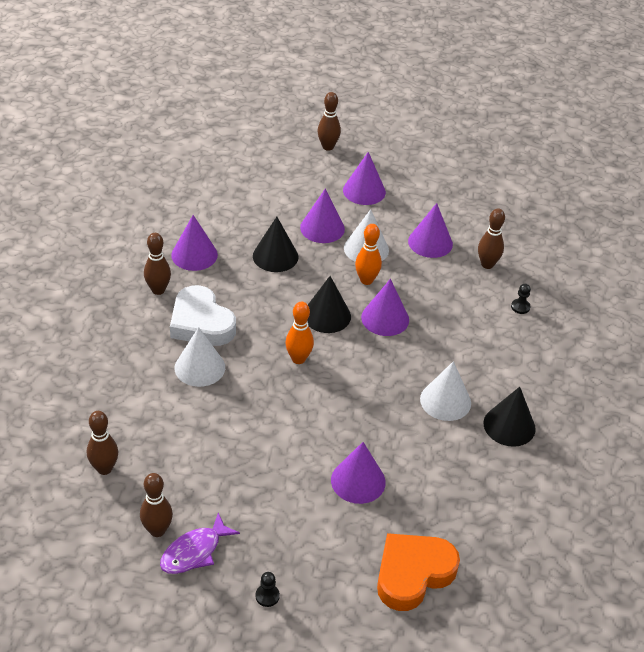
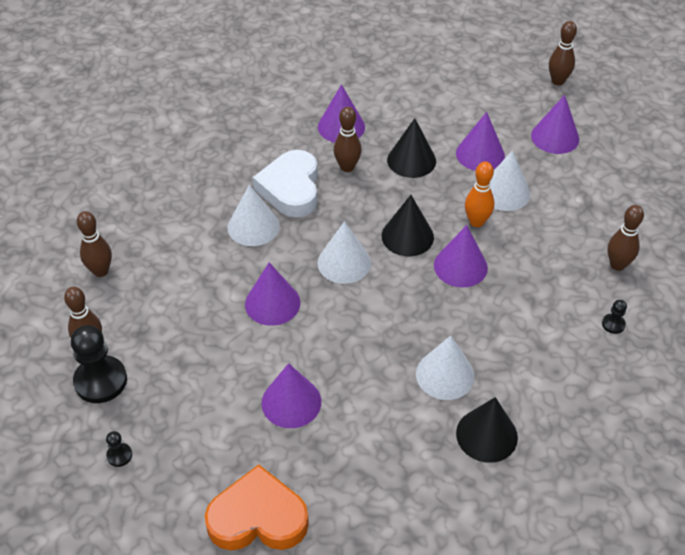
camera: 40 degrees right, 5 degrees up
(158, 290) = (282, 143): brown bowling pin -> brown bowling pin (347, 167)
(194, 552) = (100, 381): purple fish -> black pawn
(298, 359) = (344, 262): orange bowling pin -> white cone
(430, 242) = (576, 215): purple cone -> purple cone (272, 303)

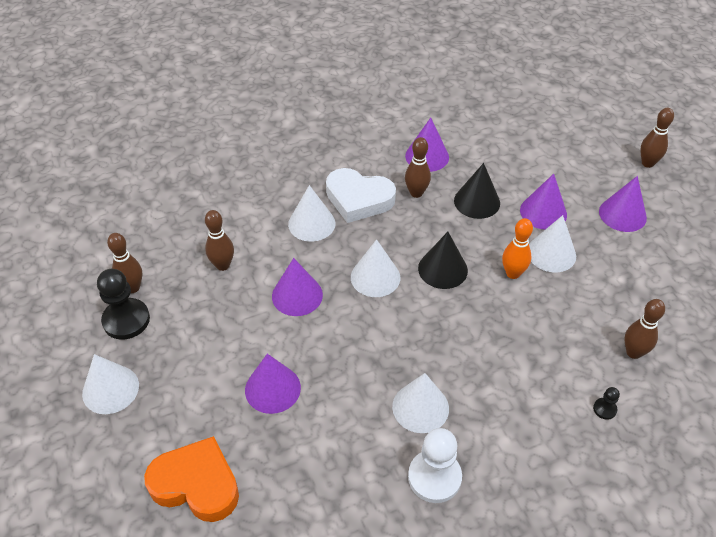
camera: 20 degrees right, 0 degrees up
(100, 271) = (170, 227): brown bowling pin -> brown bowling pin (223, 265)
(119, 455) = (110, 389): black pawn -> white cone
(291, 188) = (358, 199): white heart -> white heart turned 90 degrees counterclockwise
(460, 266) = (479, 310): purple cone -> none
(486, 435) = (434, 477): black cone -> white pawn

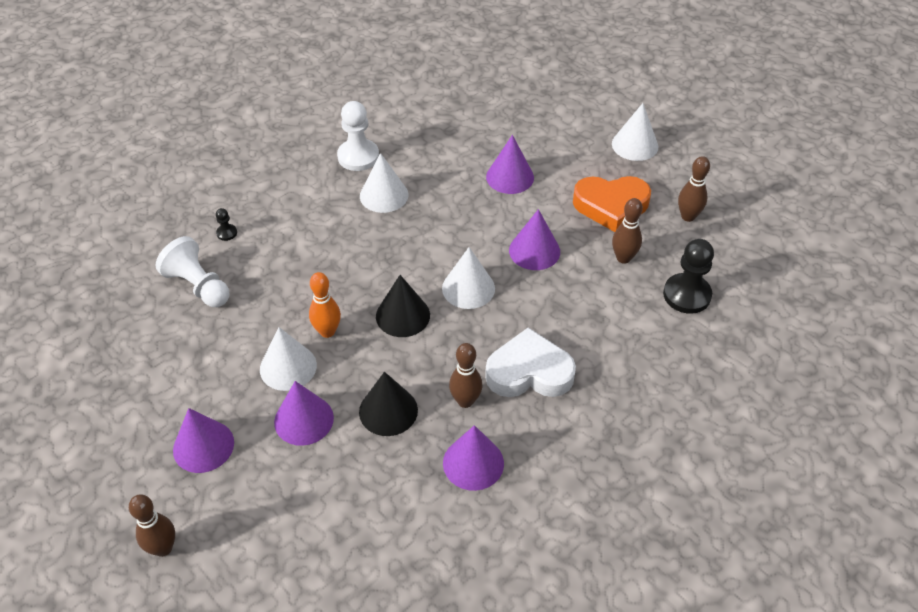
camera: 160 degrees right, 0 degrees up
(126, 320) = (668, 191): black pawn -> black pawn (687, 295)
(196, 484) = (526, 113): orange heart -> orange heart (611, 206)
(311, 223) = (564, 326): white cone -> none
(633, 352) = (198, 286): brown bowling pin -> white pawn

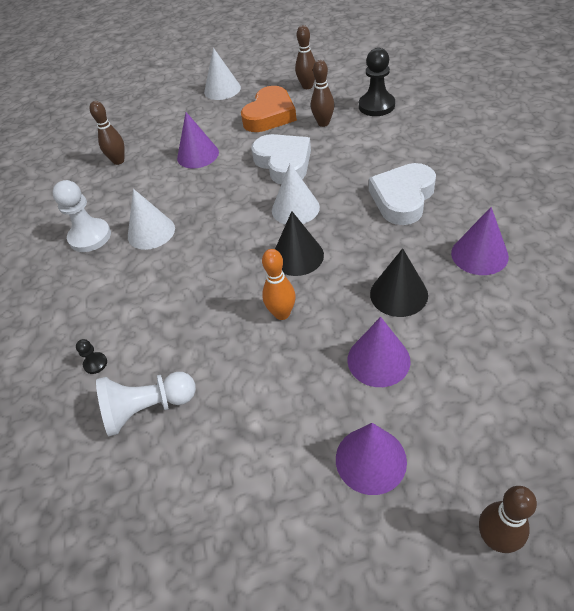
camera: 55 degrees left, 0 degrees up
(288, 367) = (307, 356): white cone -> none
(465, 401) = (413, 242): brown bowling pin -> brown bowling pin (118, 161)
(534, 251) = (283, 163): purple cone -> white heart

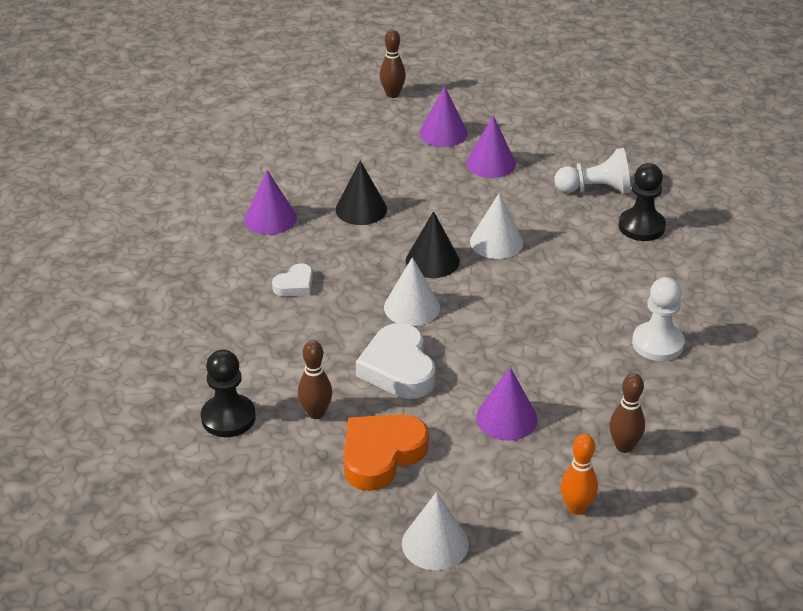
camera: 170 degrees left, 10 degrees down
(95, 363) = (641, 226): black pawn -> black pawn, size x2.19
(151, 232) = (582, 328): white cone -> white cone (496, 242)
(282, 313) = (467, 221): orange bowling pin -> orange bowling pin (576, 508)
(307, 86) = (297, 495): brown bowling pin -> none
(378, 360) = (406, 175): purple cone -> purple cone (491, 163)
(402, 198) = (295, 285): white heart -> white heart, size x0.54

